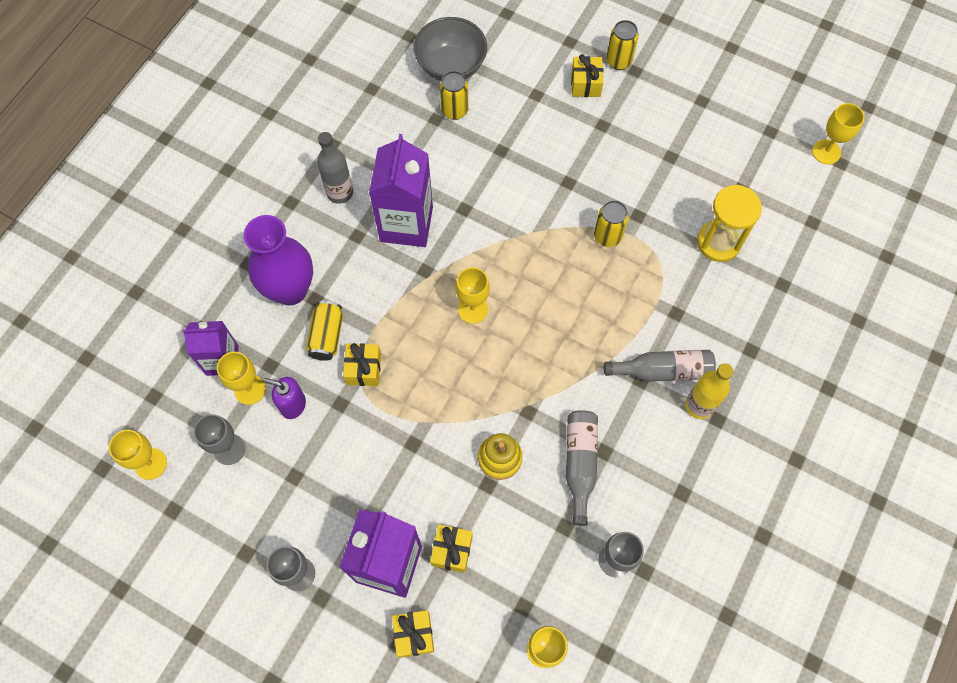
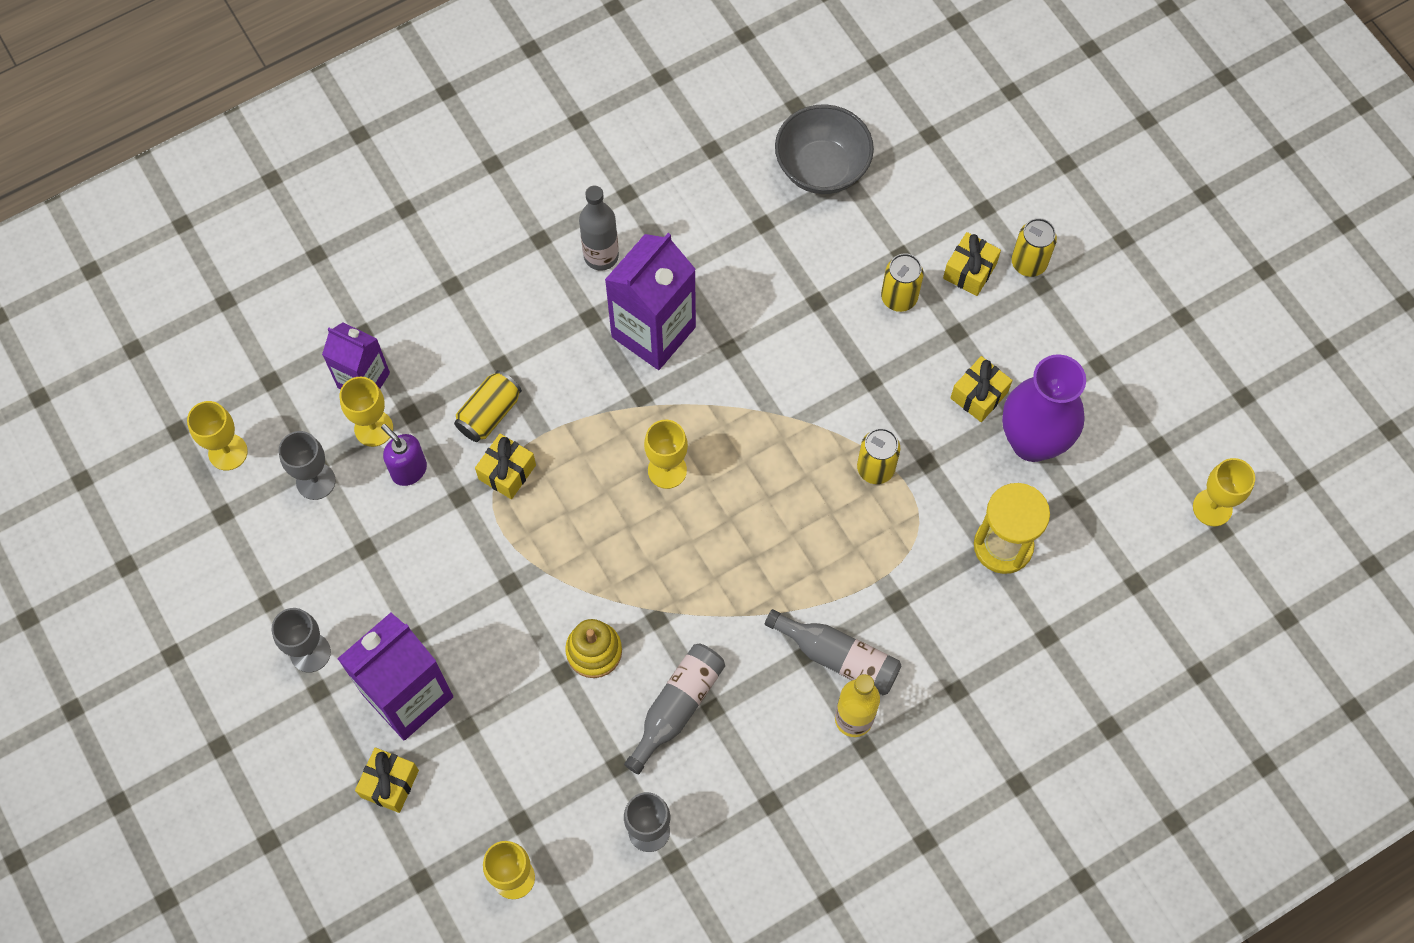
camera: 30 degrees right, 0 degrees up
(290, 290) = (481, 340): purple vase -> purple vase (1032, 441)
(452, 550) = (482, 720): yellow gift -> yellow gift (979, 395)
(454, 110) = (792, 225): yellow can -> yellow can (899, 298)

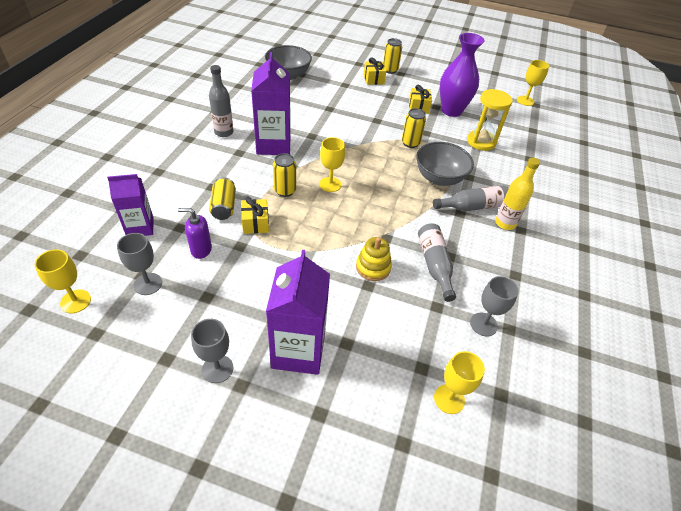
camera: 45 degrees left, 20 degrees down
(373, 428) = (164, 243): yellow goblet -> none
(390, 783) = (332, 404): yellow gift -> none
(845, 570) = (439, 178): none -> grey bowl
(899, 298) = (358, 95): yellow can -> yellow can (285, 191)

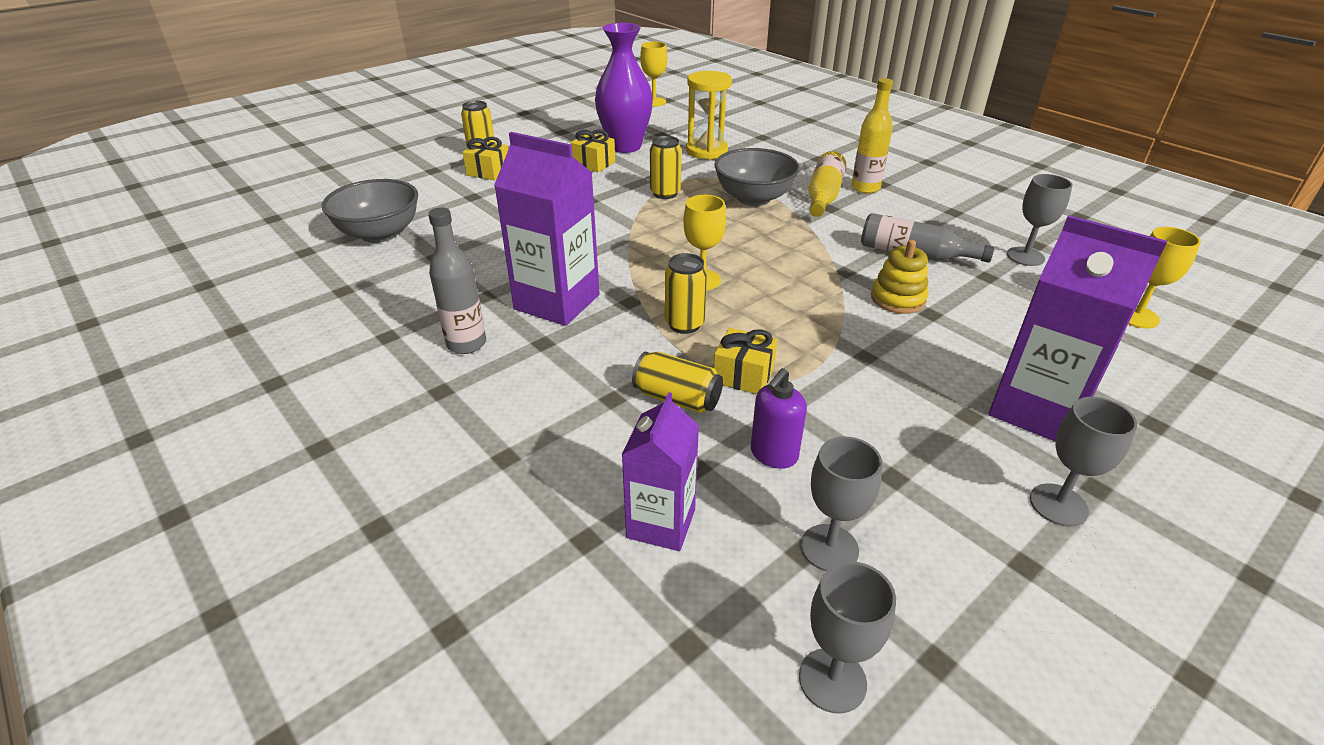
camera: 55 degrees left, 10 degrees down
(75, 301) = (832, 680): yellow goblet -> grey goblet
(473, 206) = (823, 196): grey bottle -> yellow bottle

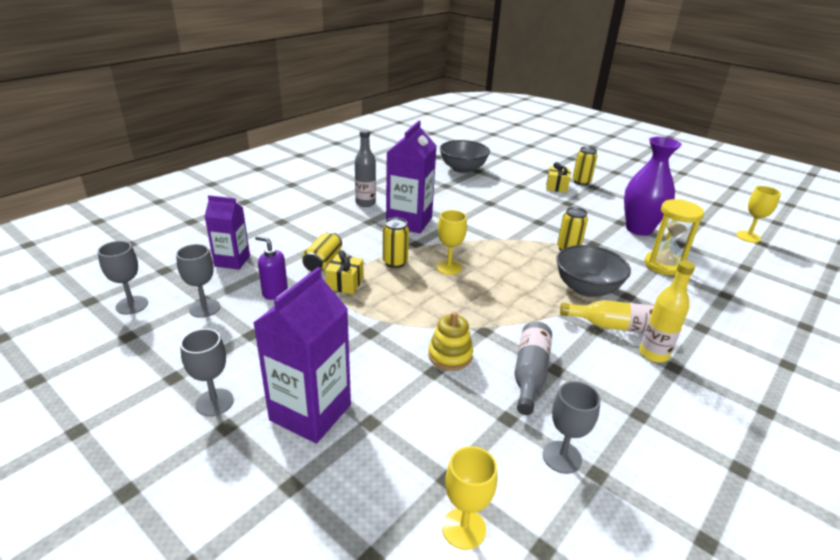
camera: 80 degrees right, 5 degrees down
(593, 163) = (597, 219): yellow gift -> none

